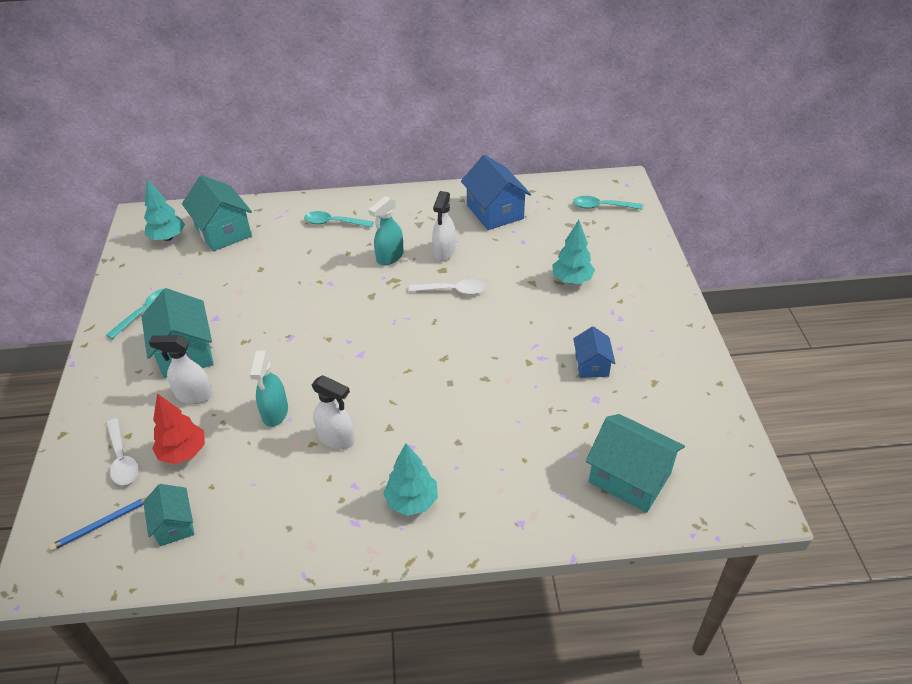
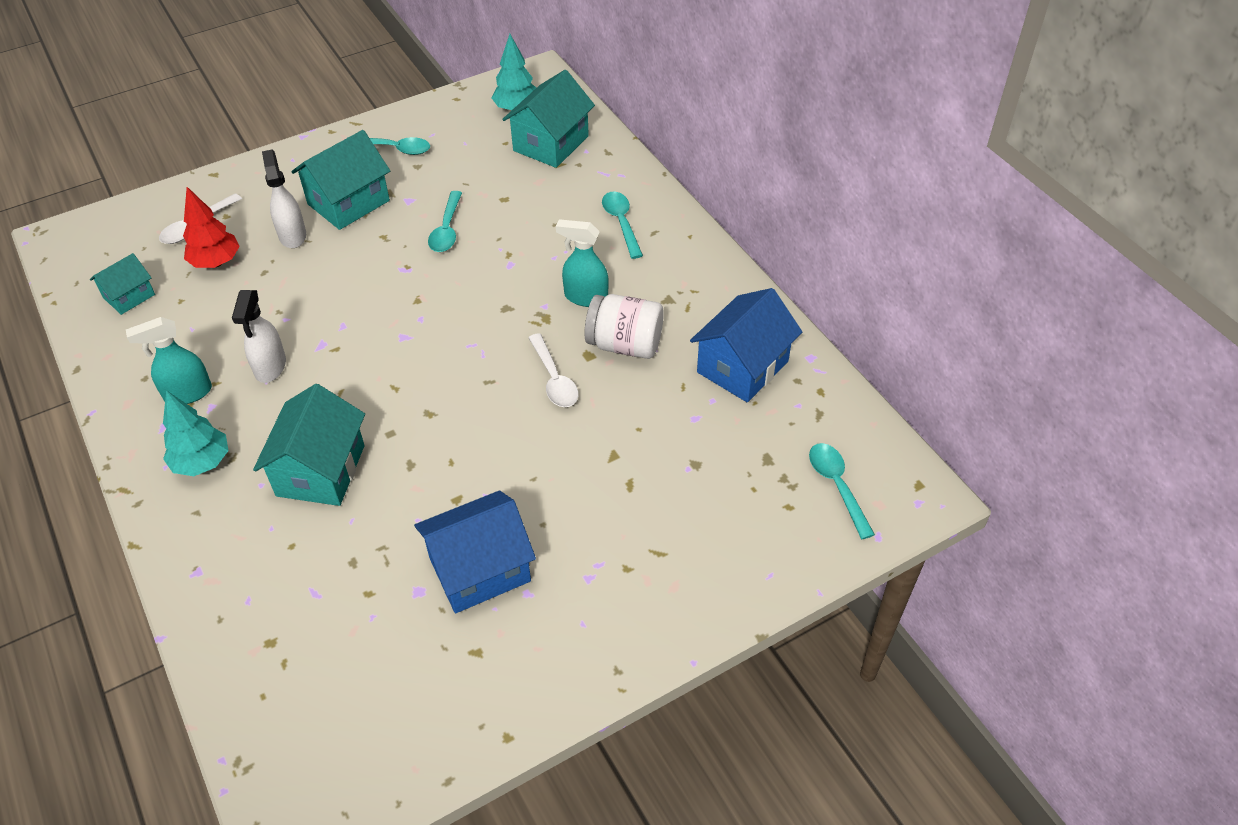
camera: 65 degrees right, 5 degrees up
(102, 524) = (118, 250): blue pencil -> none
(267, 305) = (447, 230): none -> turquoise spoon
(275, 413) = (289, 304): turquoise spray bottle -> turquoise spray bottle (187, 393)
(444, 252) = (625, 344): white spray bottle -> white jar
(571, 280) = (642, 498): turquoise tree -> none
(591, 365) = (480, 569): blue house -> blue house, size x1.72
(629, 477) = (295, 665): turquoise house -> turquoise house (320, 470)

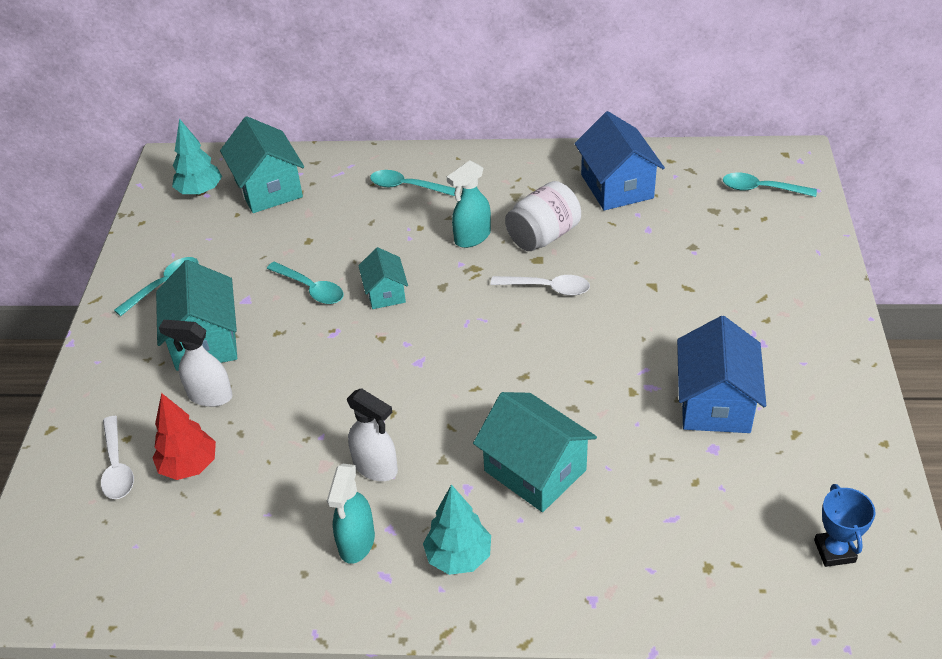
camera: 55 degrees left, 5 degrees down
(129, 296) = (169, 554): turquoise house -> turquoise house (385, 293)
(337, 740) = (834, 551): none -> blue trophy

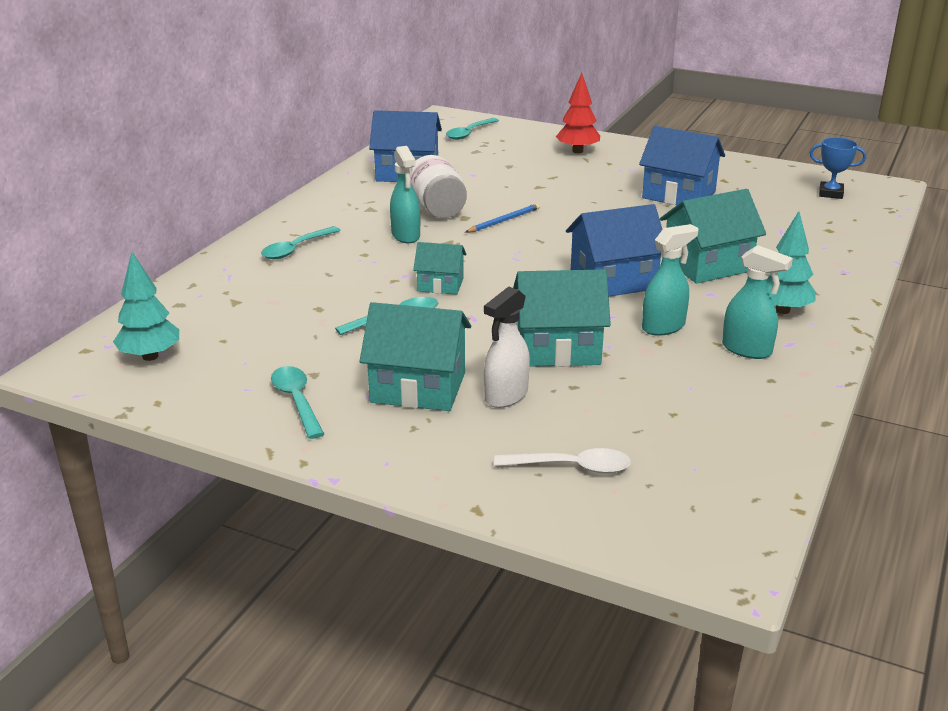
camera: 70 degrees left, 15 degrees down
(189, 466) = (600, 421): red tree -> red tree (577, 151)
(268, 188) = (202, 316): turquoise house -> turquoise house (558, 348)
(376, 467) = (664, 327): white spray bottle -> turquoise spray bottle
(456, 405) = (613, 280): none -> blue house
(547, 288) = (504, 221): white spoon -> blue pencil

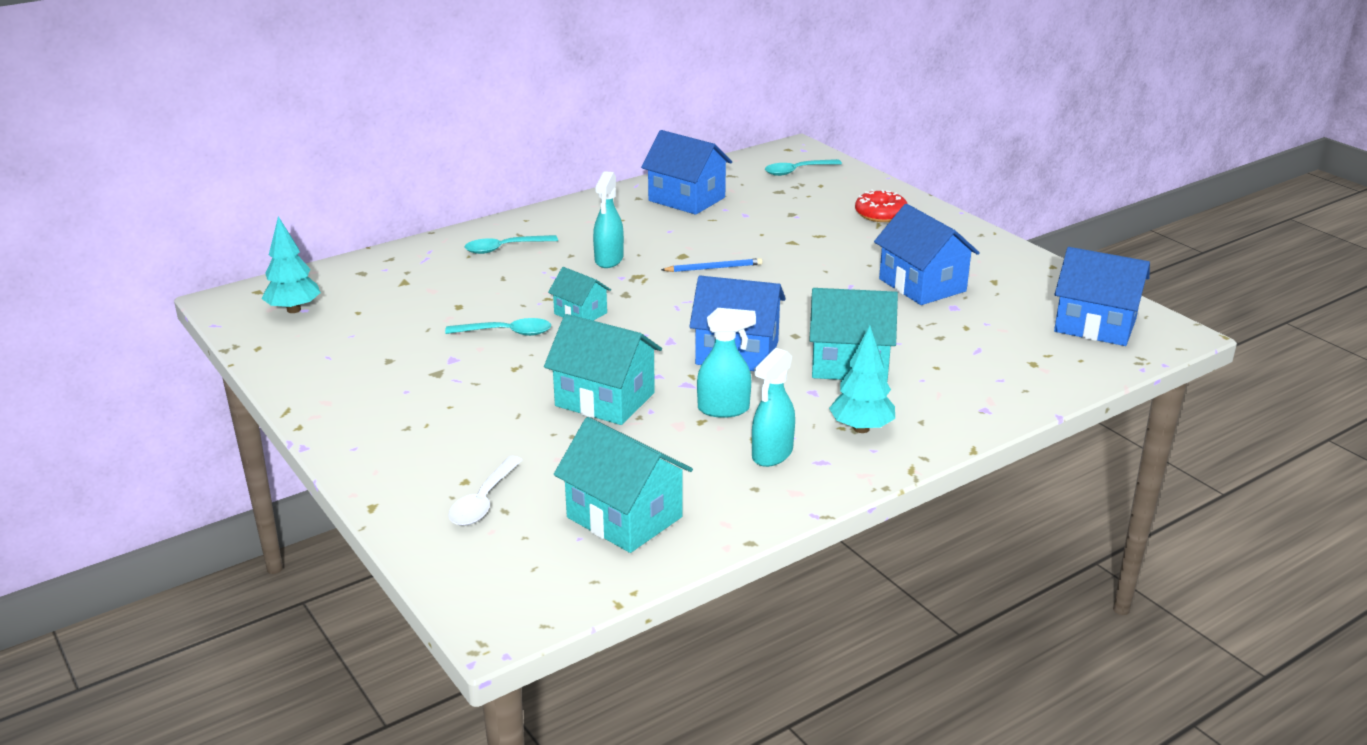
camera: 30 degrees right, 0 degrees up
(296, 401) = (350, 378): turquoise spoon -> none
(418, 387) = (451, 396): turquoise house -> turquoise house (624, 517)
(437, 209) = (667, 242): white jar -> none
(506, 396) = (508, 426): white spray bottle -> none
(572, 467) = (483, 501): white spoon -> white spoon turned 75 degrees clockwise
(577, 151) = (880, 214): red tree -> red donut
(747, 350) = (772, 454): turquoise spray bottle -> turquoise spray bottle turned 60 degrees clockwise
(830, 193) = (1095, 325): blue trophy -> blue house

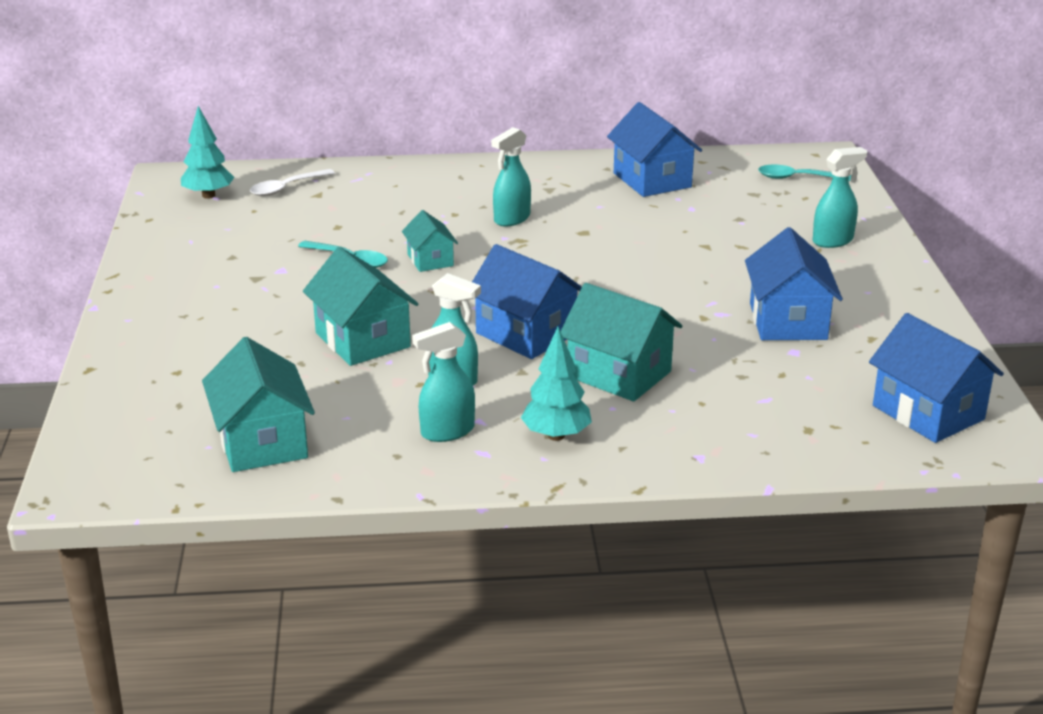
camera: 30 degrees right, 0 degrees up
(483, 501) = (172, 392): white spoon -> white spoon (286, 188)
(504, 248) = (433, 186): turquoise spoon -> none
(714, 268) = (599, 251): blue pencil -> none
(880, 214) = (833, 241): red donut -> turquoise spray bottle

